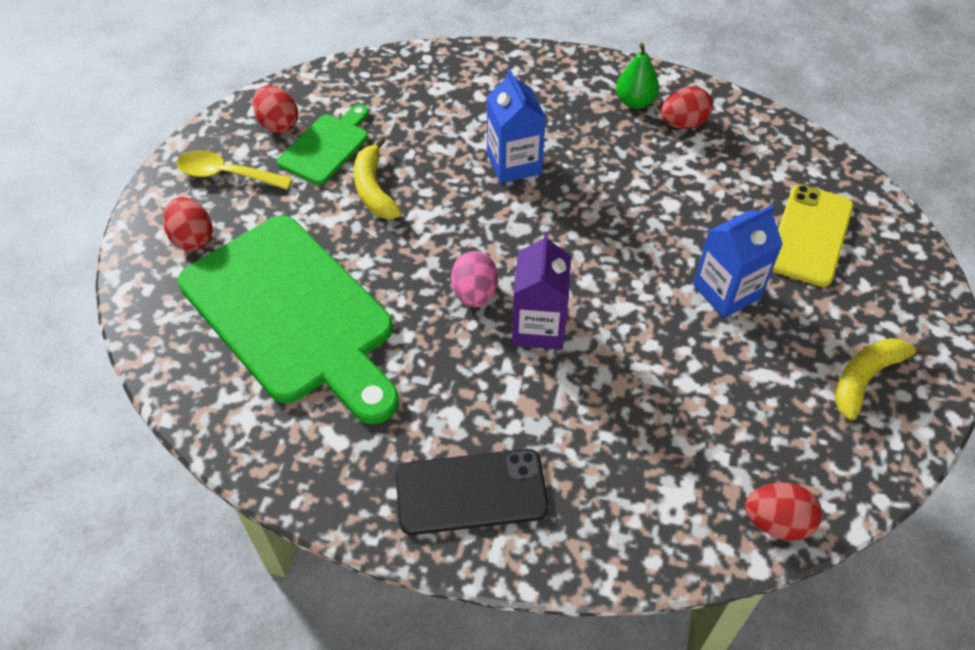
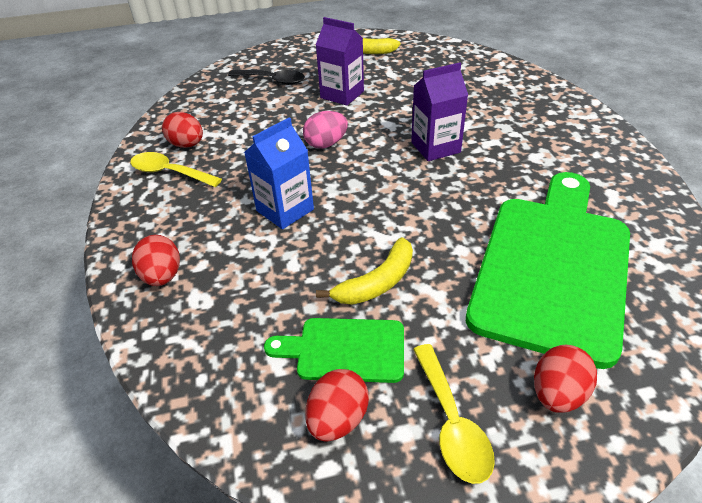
camera: 115 degrees left, 10 degrees down
(471, 492) = (572, 133): black phone -> none
(474, 294) = (435, 182): pink egg -> pink egg (326, 144)
(635, 102) = (169, 173): green pear -> yellow spoon
(726, 292) = (342, 95): blue carton -> purple carton
(776, 522) = (473, 55): red egg -> red egg (162, 276)
(810, 235) = (272, 80): yellow phone -> black spoon

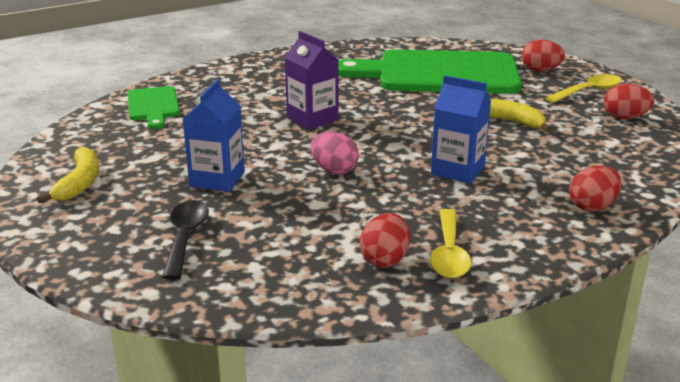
camera: 110 degrees left, 15 degrees down
(342, 95) = (217, 179): purple carton -> blue carton
(344, 349) = (576, 123): green cutting board -> green cutting board (153, 106)

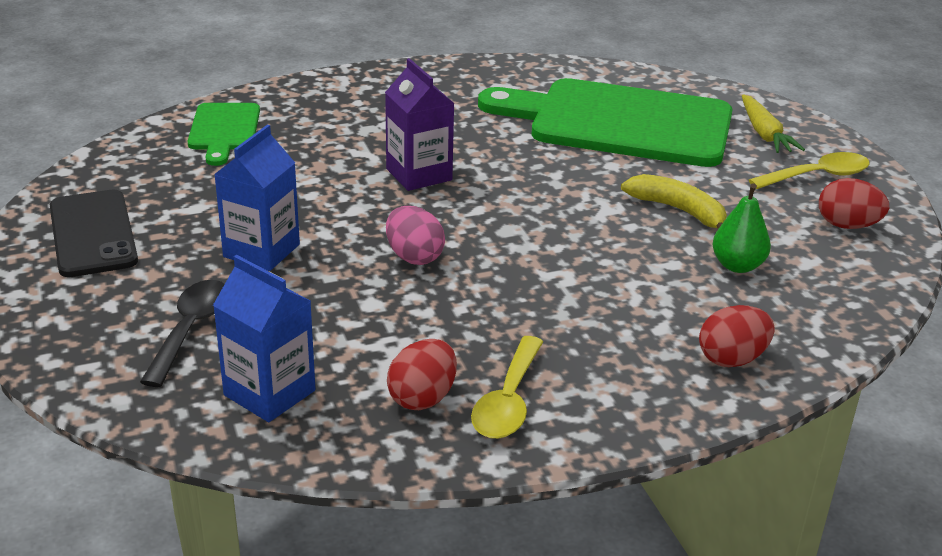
camera: 10 degrees right, 5 degrees up
(79, 183) = (93, 234): yellow banana -> black phone
(457, 170) = (576, 278): blue carton -> blue carton (269, 393)
(540, 70) = (764, 134): red egg -> yellow carrot
(565, 150) = (737, 266): none -> green pear

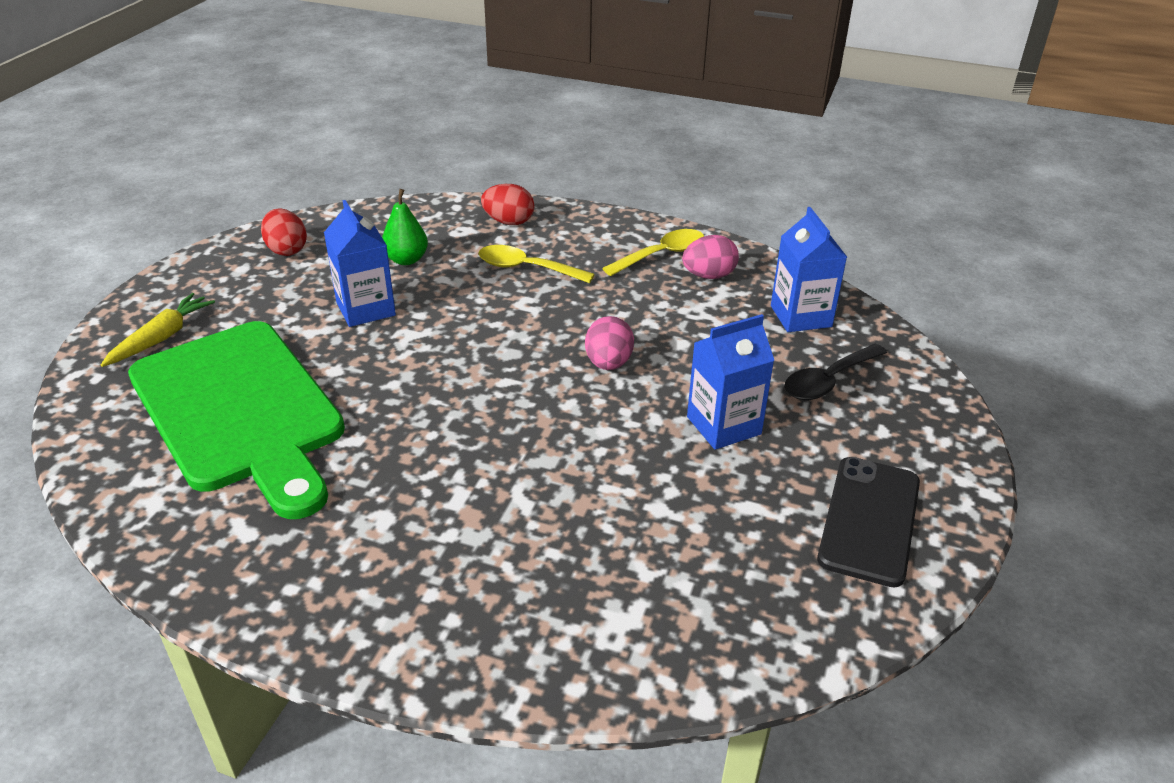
camera: 140 degrees left, 5 degrees up
(224, 130) = (633, 625): green cutting board -> none
(419, 174) = (504, 442): purple carton -> none
(422, 398) = (708, 276): red egg -> pink egg
(679, 211) = (366, 309): yellow banana -> blue carton
(817, 176) = (218, 287): yellow spoon -> yellow spoon (526, 268)

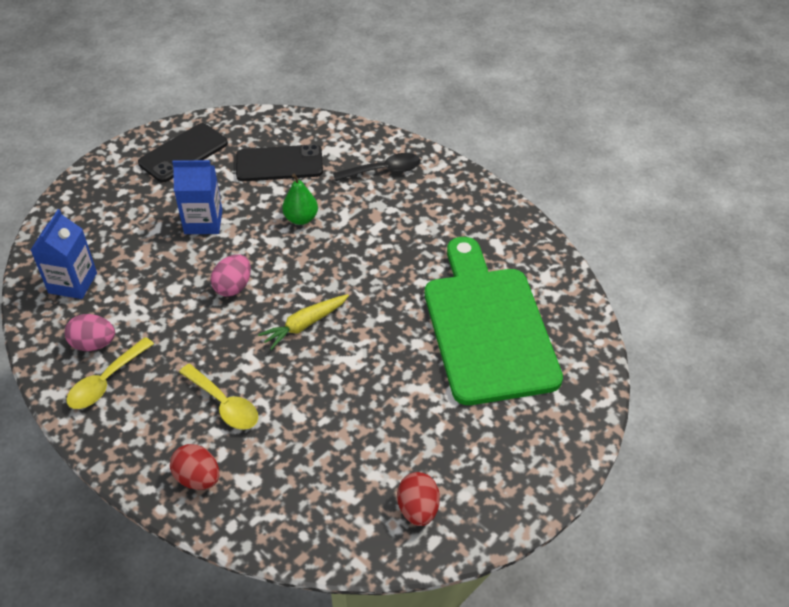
camera: 155 degrees left, 10 degrees up
(162, 337) = (538, 421): yellow carrot -> yellow carrot (304, 325)
(366, 309) = (374, 399): blue carton -> none
(406, 260) = (316, 453): green pear -> green pear (301, 218)
(661, 255) = (106, 382): yellow spoon -> yellow spoon turned 45 degrees counterclockwise
(695, 555) = (279, 164): none -> black phone
(828, 381) = (114, 230): black spoon -> black spoon (384, 170)

